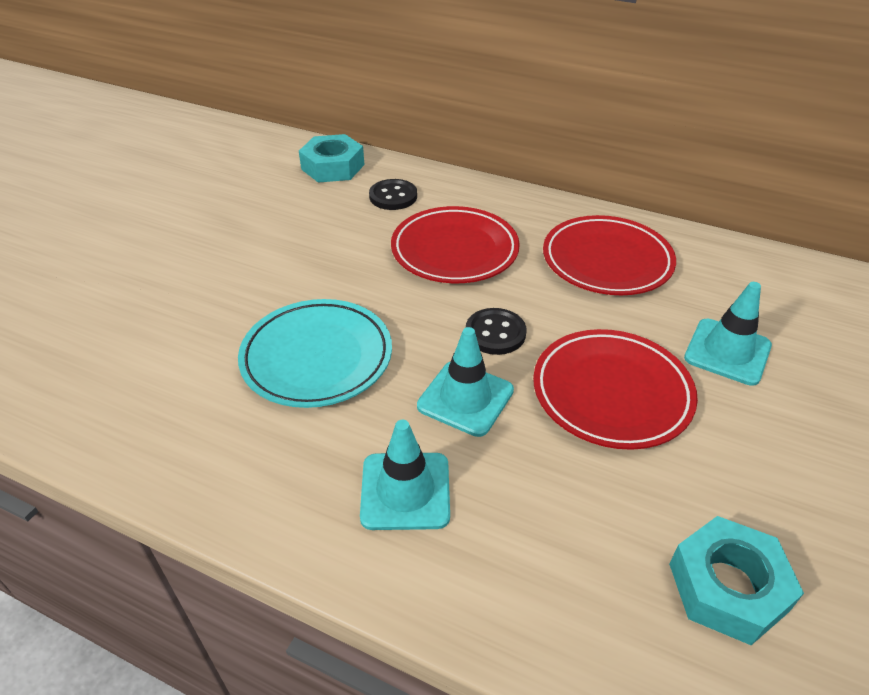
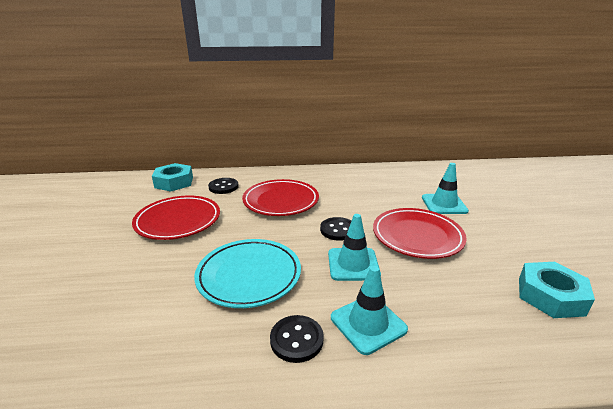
camera: 30 degrees left, 15 degrees down
(303, 469) = (296, 340): none -> black button
(607, 261) = (358, 185): red plate -> red plate (178, 221)

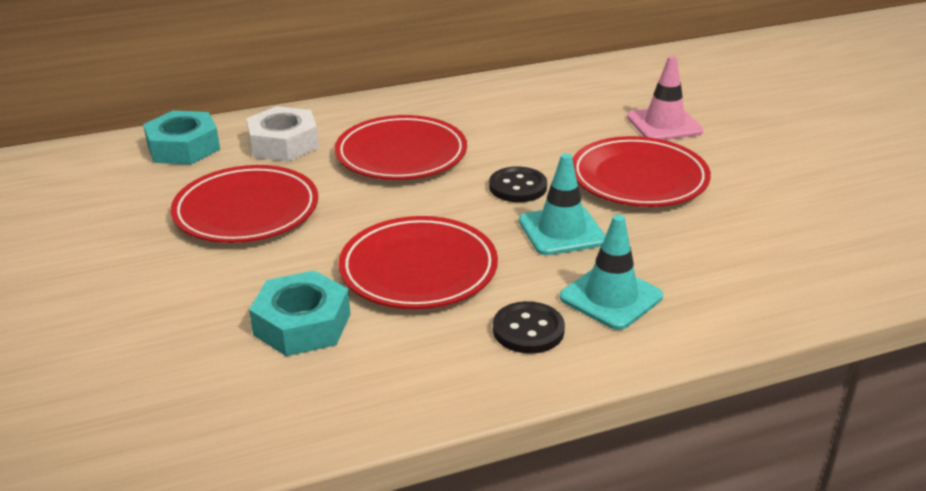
camera: 15 degrees left, 5 degrees up
(223, 187) = (283, 144): black button -> white nut
(249, 275) = (418, 269): turquoise plate -> red plate
(444, 204) = (664, 124): turquoise traffic cone -> pink traffic cone
(550, 296) = (827, 228): turquoise nut -> turquoise nut (302, 324)

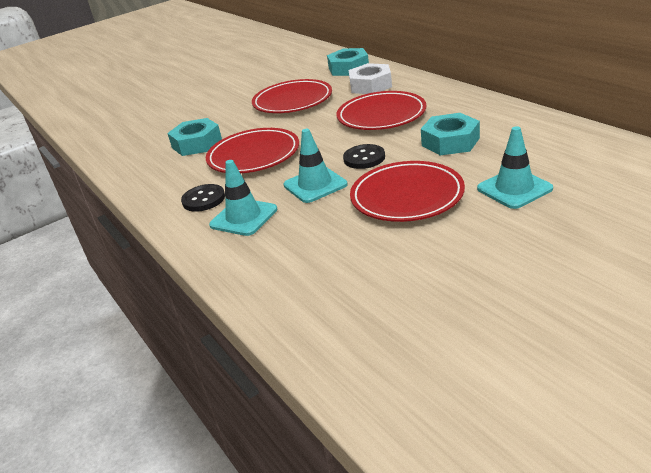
camera: 80 degrees right, 0 degrees up
(528, 131) = (450, 142): none -> turquoise nut
(664, 124) = (514, 189): pink traffic cone -> turquoise traffic cone

